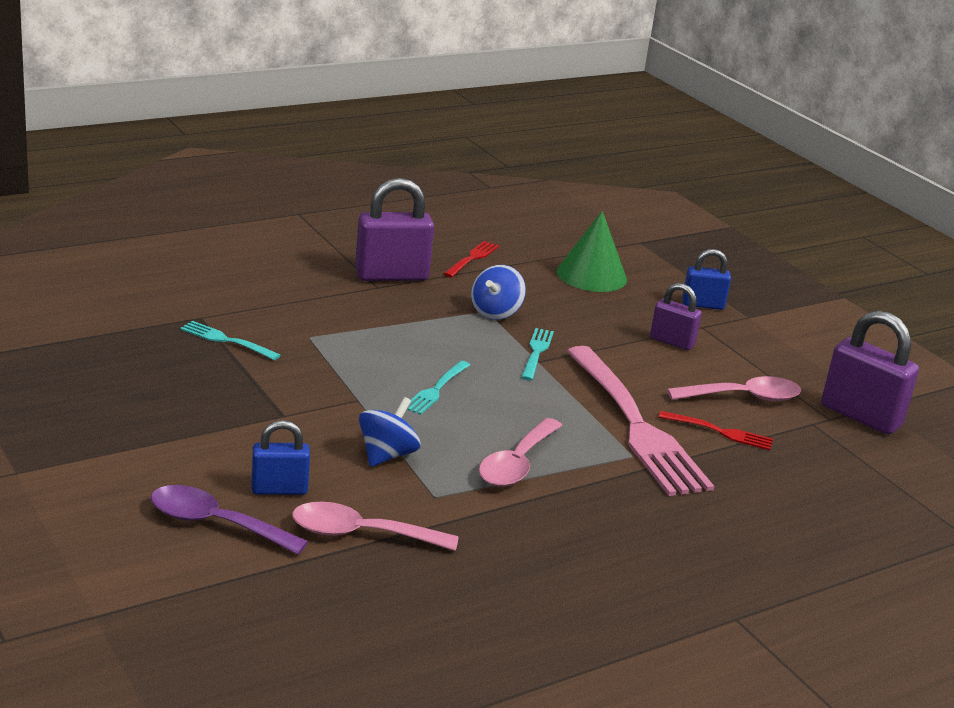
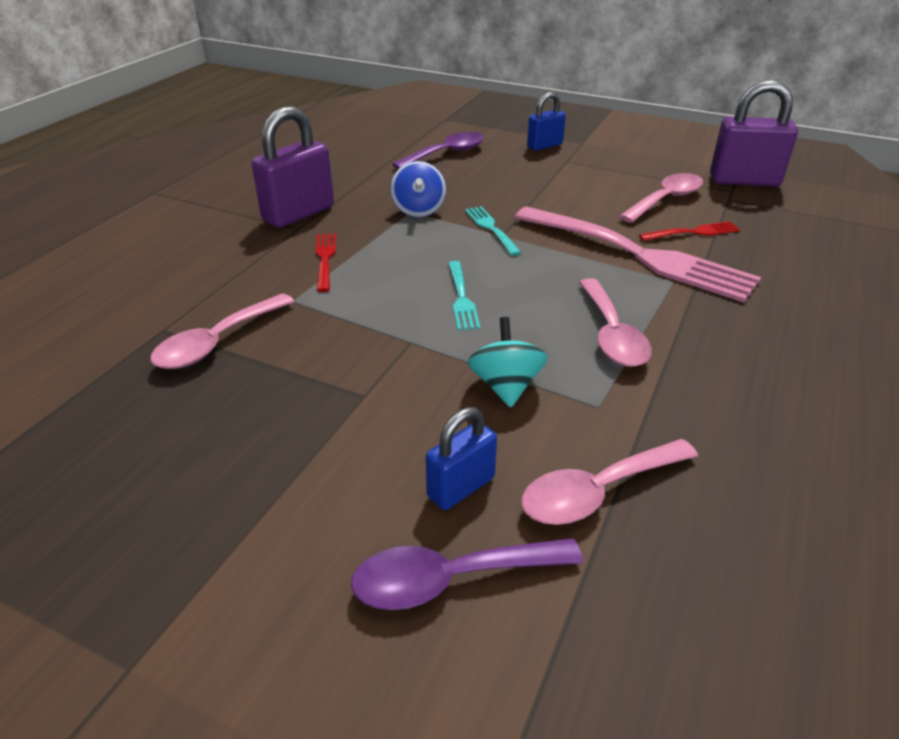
camera: 30 degrees left, 10 degrees up
(227, 341) = (217, 342): turquoise fork -> pink spoon
(387, 455) = (506, 386): blue spinning top -> turquoise spinning top
(472, 259) = (345, 175): red fork -> red fork (325, 259)
(591, 275) = (446, 154): green cone -> purple spoon
(672, 342) = (565, 179): purple padlock -> none

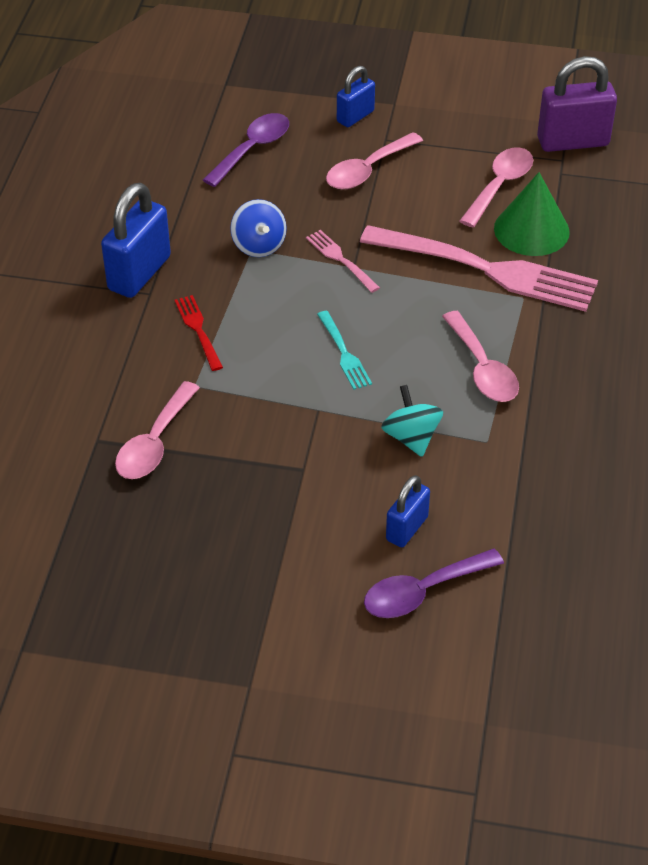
camera: 15 degrees left, 10 degrees up
(298, 214) = (139, 273): purple padlock -> blue padlock
(491, 229) = (341, 260): turquoise fork -> pink fork
(598, 491) = (502, 511): pink spoon -> pink spoon (367, 170)
(692, 232) = (531, 230): red fork -> green cone

